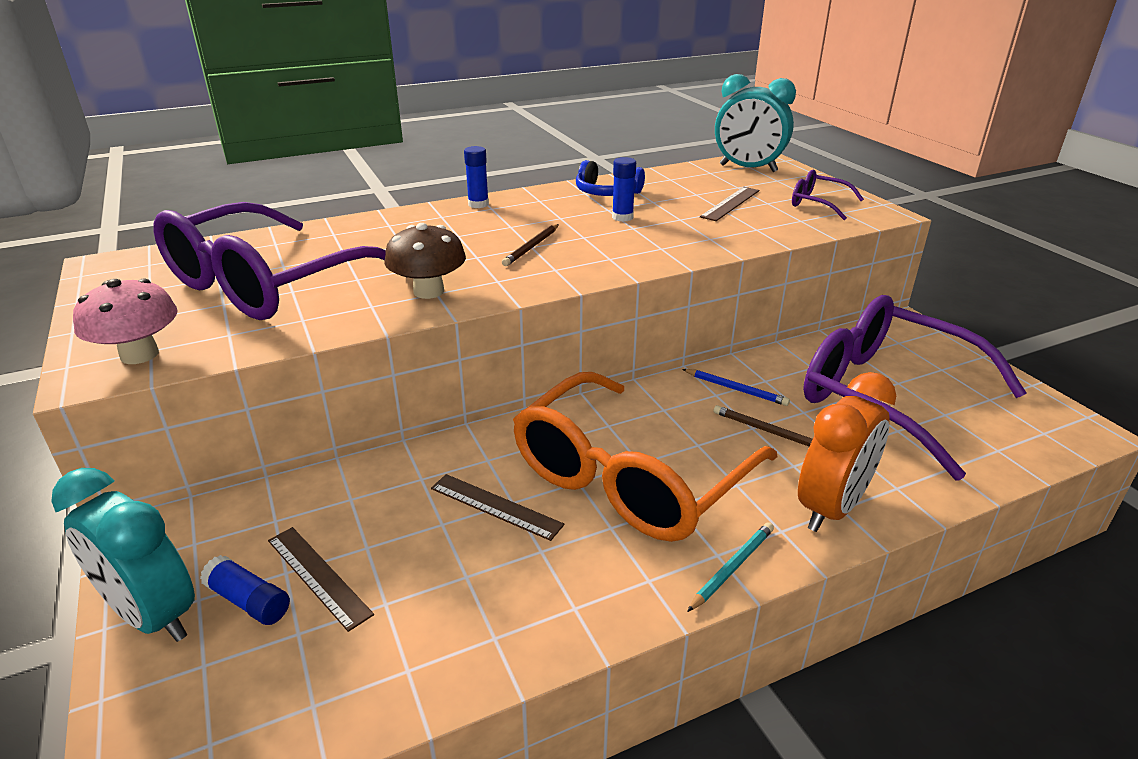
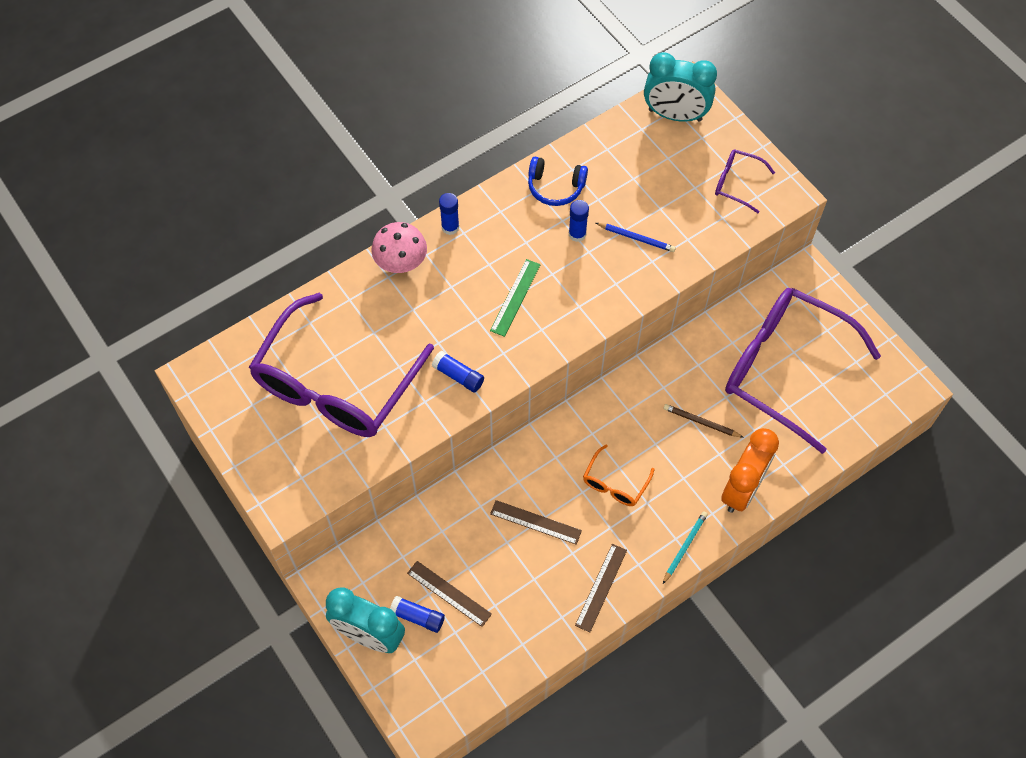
camera: 10 degrees left, 30 degrees up
(139, 355) = (298, 484): pink mushroom -> pink mushroom (401, 262)
(429, 291) = (458, 376): brown mushroom -> blue glue stick
(531, 247) = (515, 297): brown pencil -> green ruler
(629, 478) = (615, 483): orange glasses -> orange glasses, size x0.42
(730, 203) = (663, 194): brown ruler -> brown ruler (601, 587)
(735, 389) = (677, 379): blue pencil -> blue pencil (636, 238)

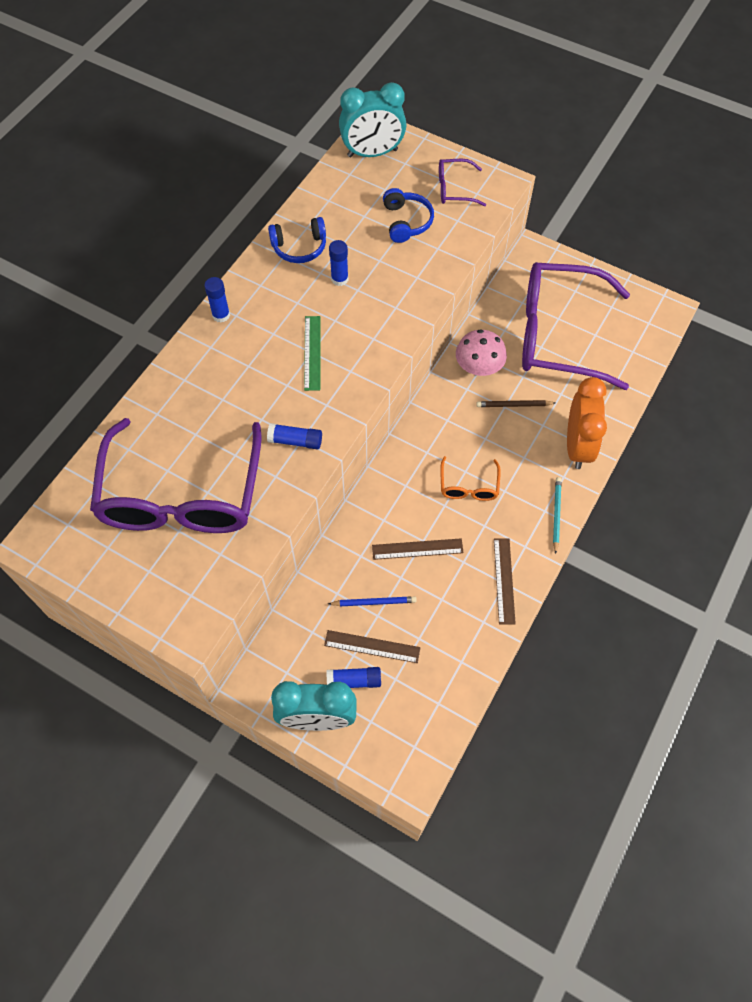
camera: 25 degrees left, 0 degrees up
(401, 262) = (190, 362): pink mushroom -> pink mushroom (478, 367)
(636, 238) = (393, 263): blue pencil -> blue pencil (374, 602)
(671, 200) = (406, 222): none -> blue headphones

